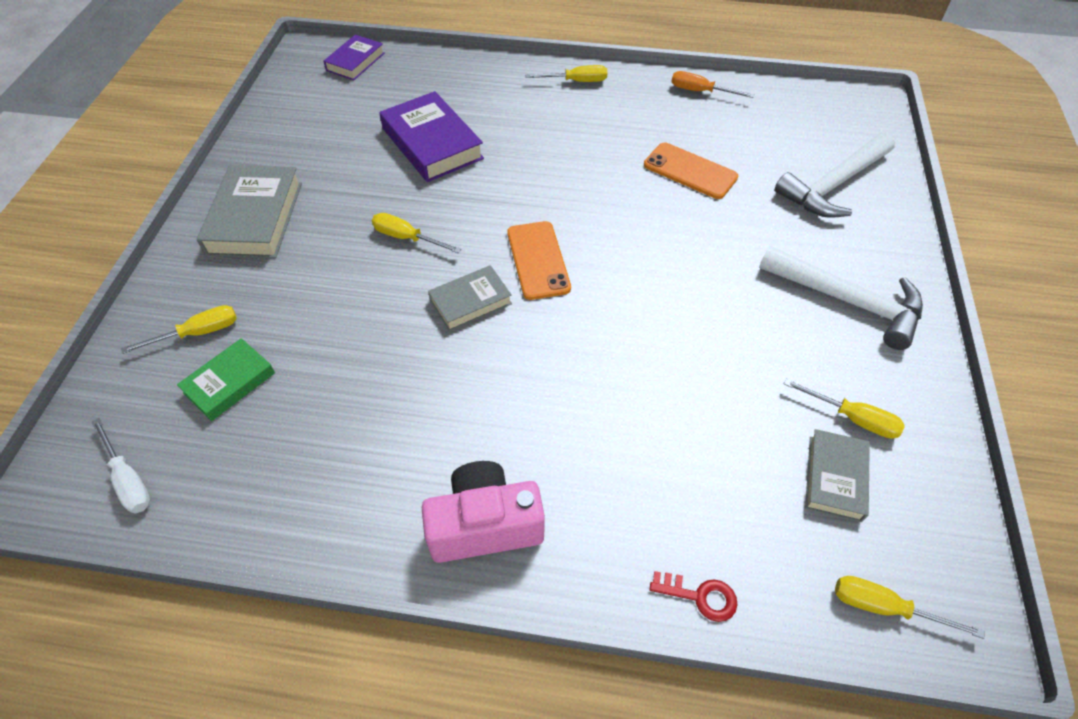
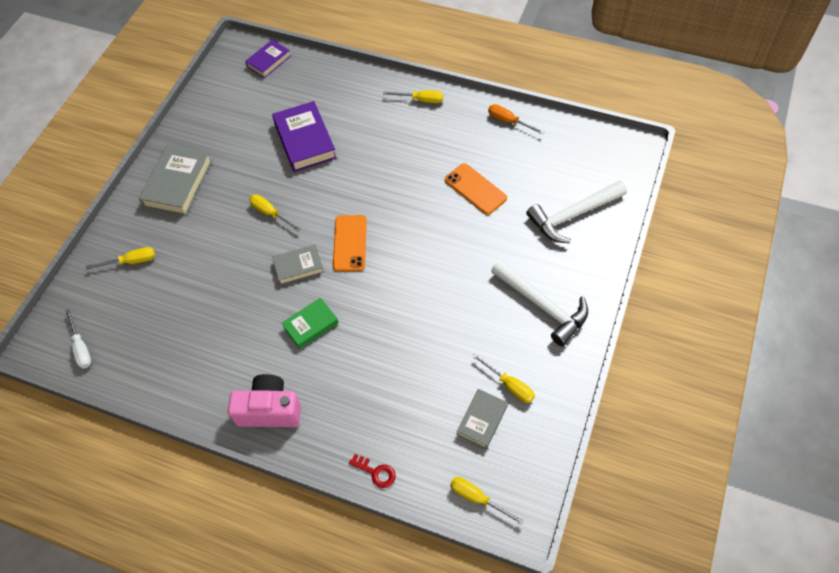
camera: 15 degrees right, 5 degrees up
(229, 383) = (144, 297): green book -> green book (310, 325)

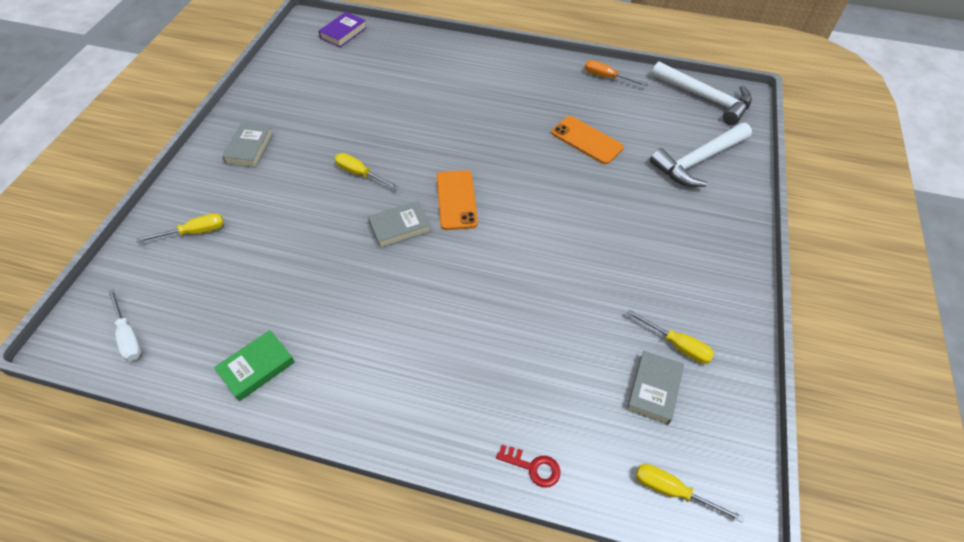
camera: 10 degrees left, 5 degrees down
(178, 184) = (249, 149): grey book -> grey book, size x0.60
(269, 410) = (382, 396): pink camera -> none
(305, 140) = (391, 102): purple book -> none
(310, 325) = (422, 291): green book -> green book (257, 367)
(421, 100) = (511, 61): yellow screwdriver -> none
(543, 306) = (691, 254): white hammer -> white hammer (705, 98)

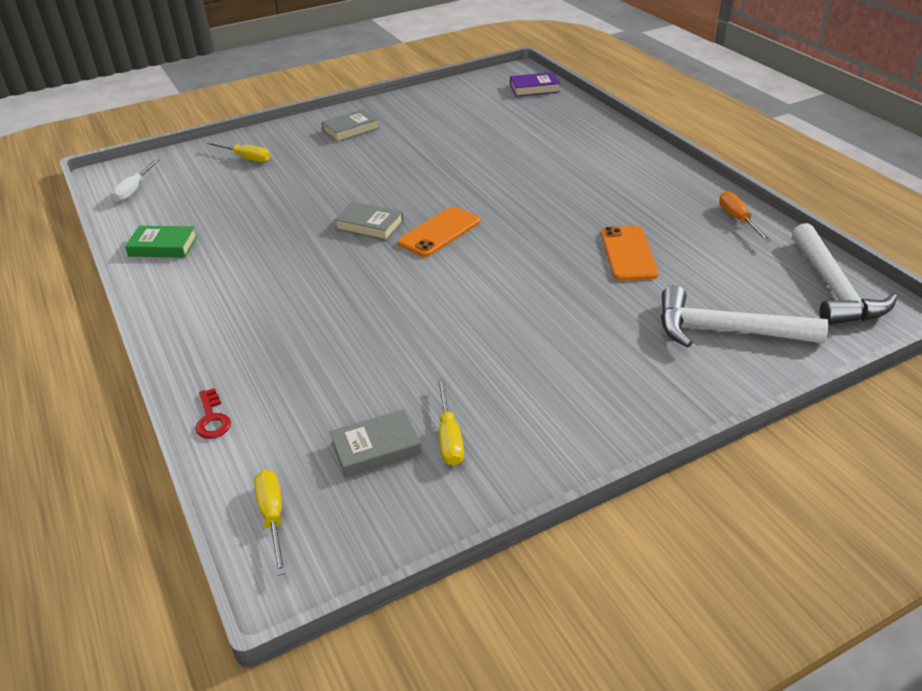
camera: 50 degrees right, 15 degrees down
(360, 174) = (397, 179): yellow screwdriver -> none

